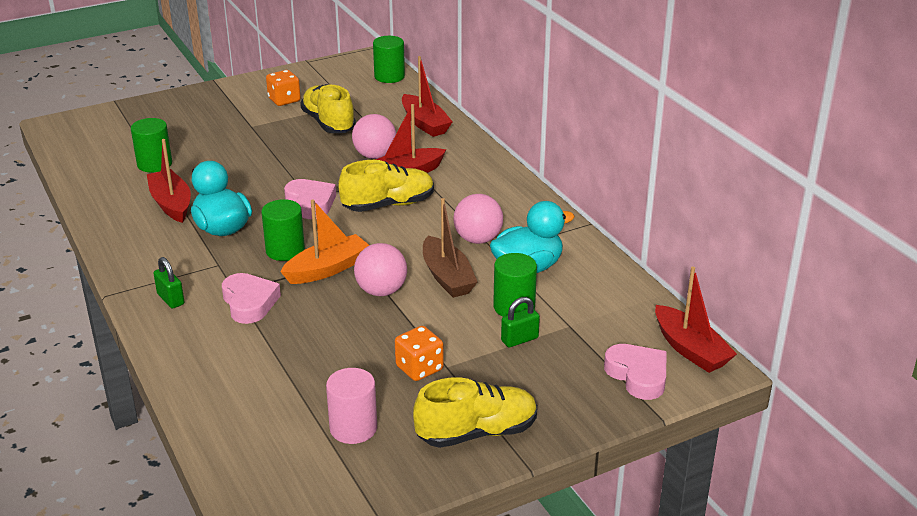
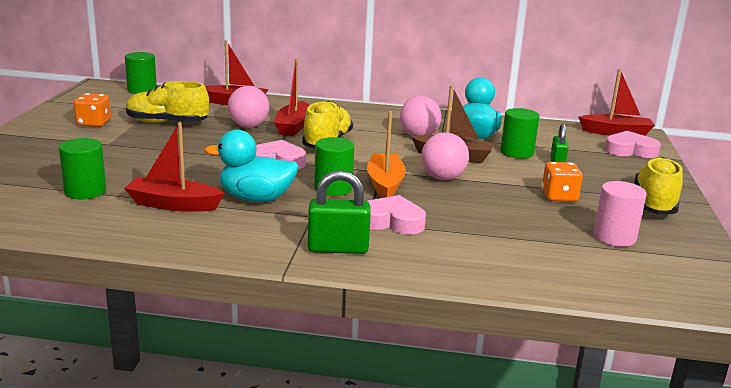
camera: 55 degrees left, 10 degrees down
(170, 299) = (338, 248): green padlock -> green padlock, size x1.57

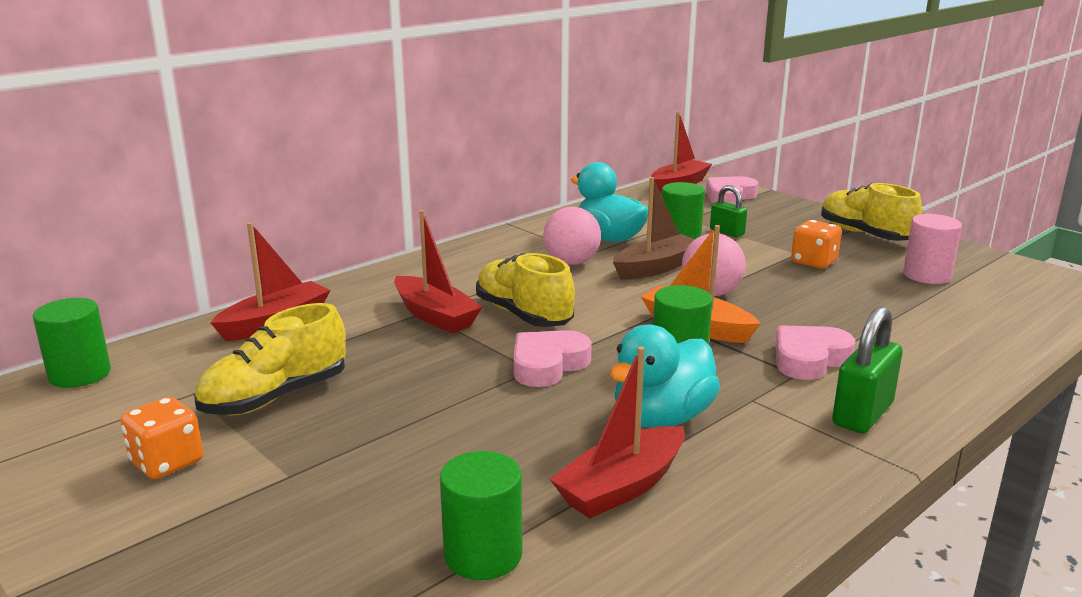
camera: 50 degrees left, 0 degrees up
(248, 126) = (387, 343): pink ball -> none

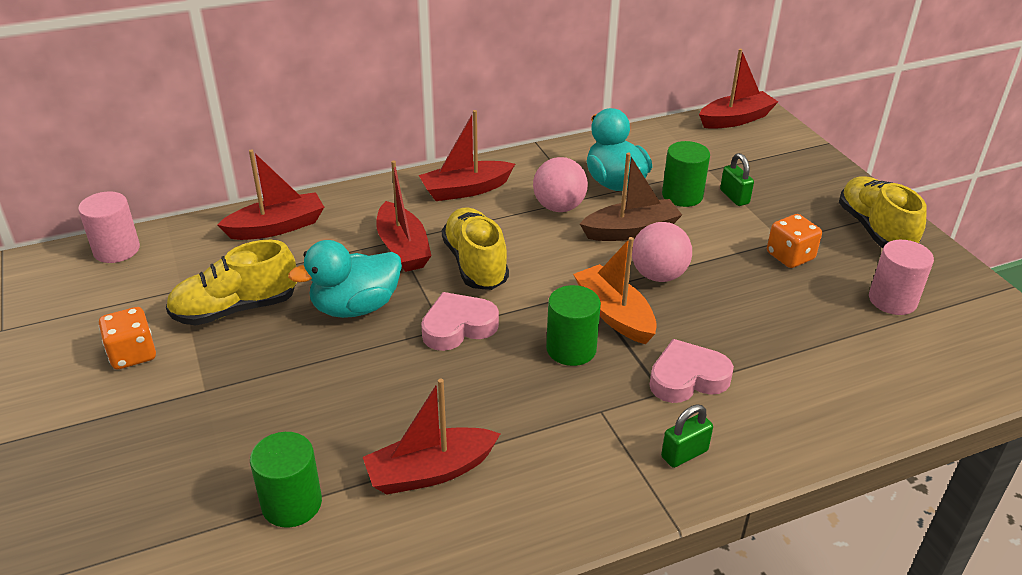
camera: 20 degrees right, 15 degrees up
(80, 374) = (116, 250): green cylinder -> pink cylinder
(466, 264) = (466, 190): none -> red boat
(662, 418) = (510, 411): turquoise duck -> turquoise duck (355, 307)
(729, 196) = (775, 146): pink heart -> none
(862, 414) = (684, 454): green padlock -> green padlock, size x0.64

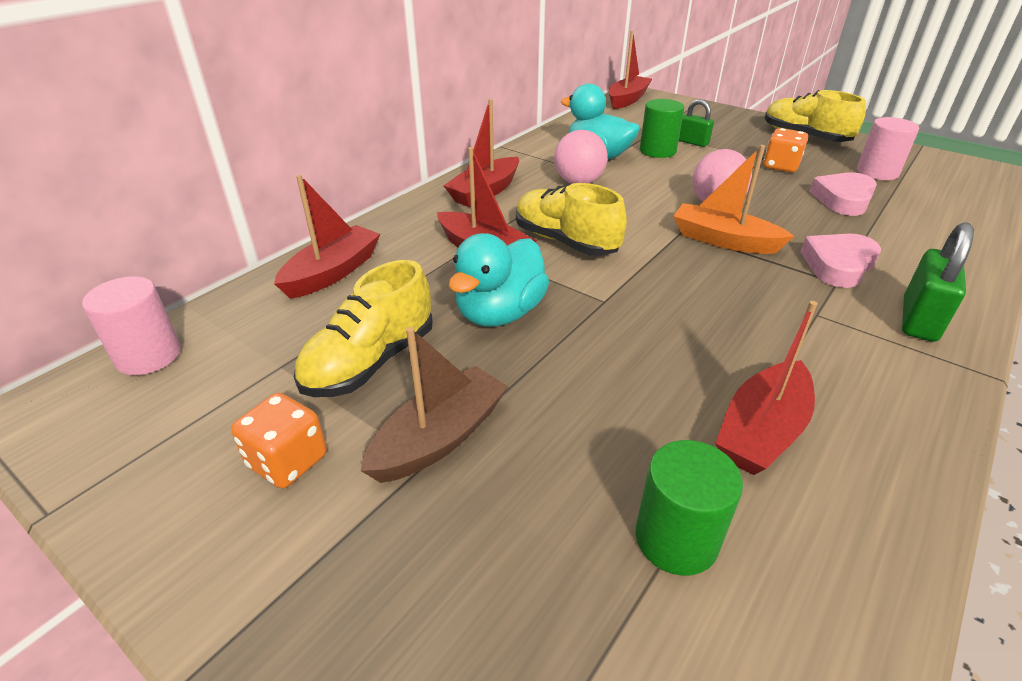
camera: 30 degrees left, 0 degrees up
(458, 327) = (616, 295): pink heart -> pink heart (843, 199)
(571, 349) = (729, 277): green cylinder -> none
(631, 231) = (654, 182): brown boat -> brown boat (439, 438)
(684, 454) = (919, 320): green padlock -> green padlock, size x1.57

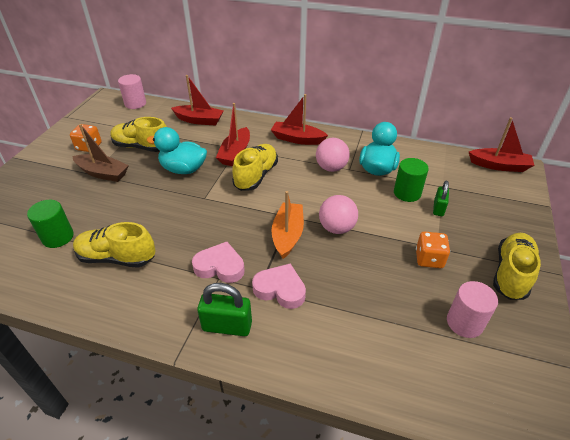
camera: 70 degrees right, 5 degrees up
(762, 431) = (117, 258): red boat -> yellow shoe
(843, 199) = (389, 296): pink heart -> pink heart (220, 266)

